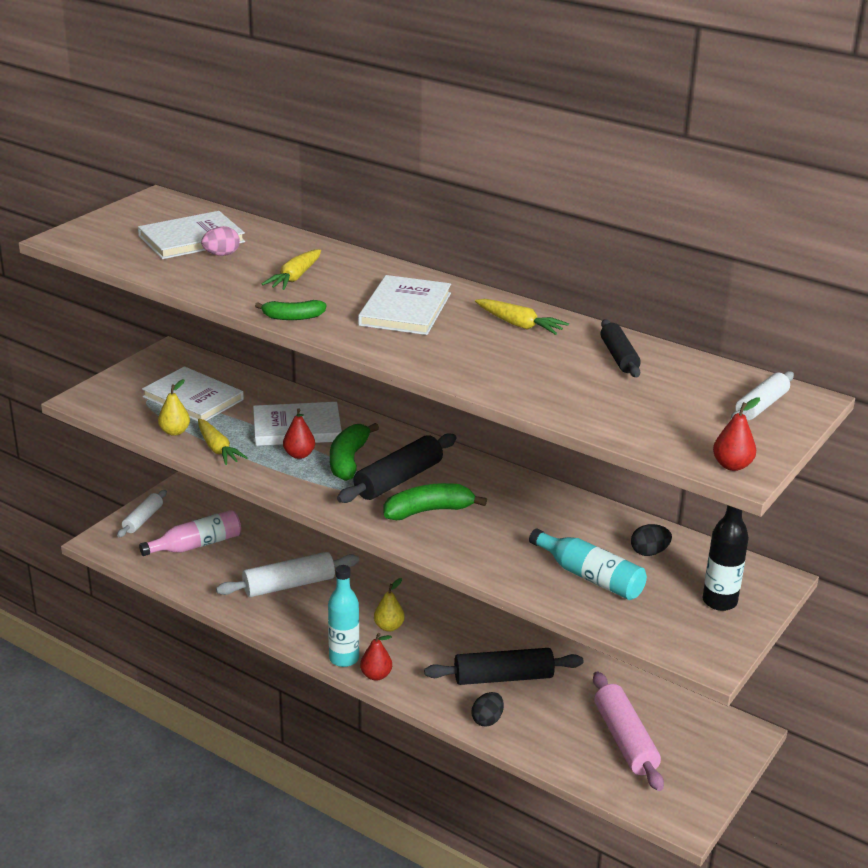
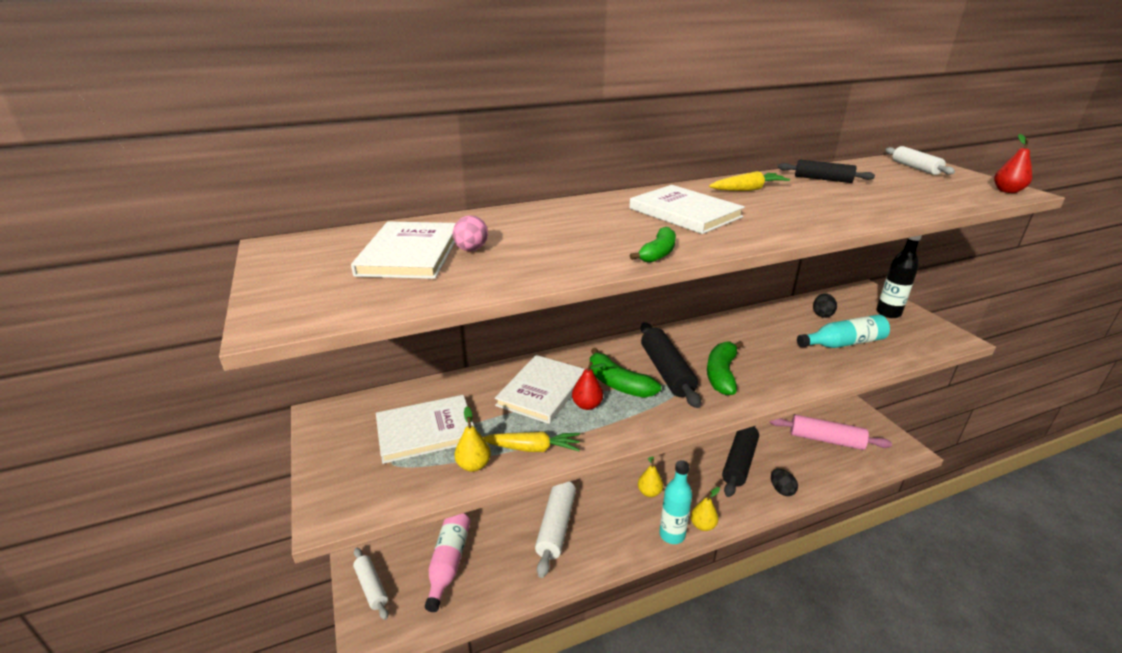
camera: 55 degrees left, 0 degrees up
(295, 277) = (570, 233): yellow carrot -> none
(376, 675) = (702, 525): red pear -> yellow pear

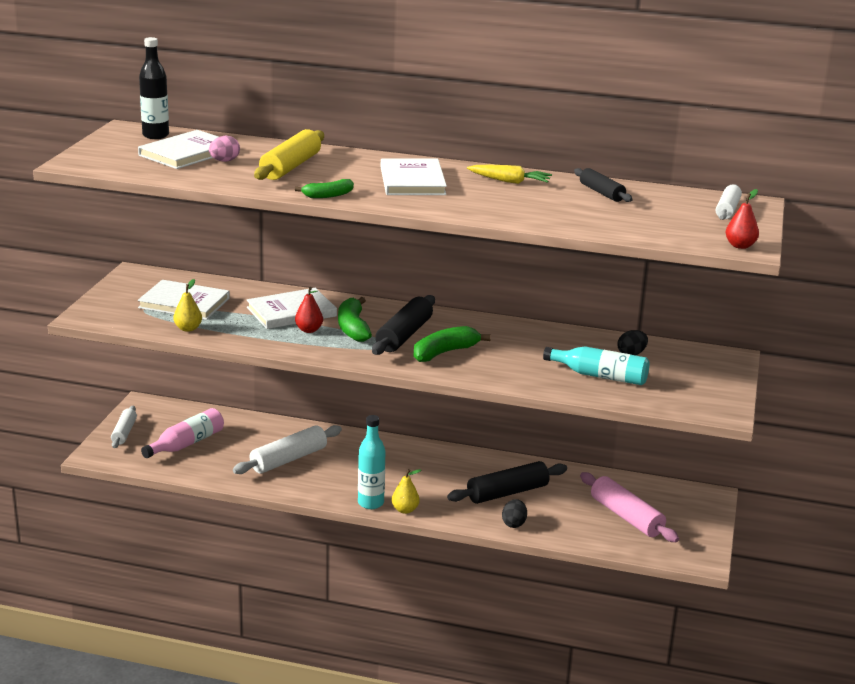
camera: 35 degrees right, 5 degrees down
(533, 448) = (236, 335): yellow carrot -> none
(552, 234) = (290, 167): none -> yellow rolling pin
(649, 492) = (393, 474): yellow pear -> none
(888, 313) = (704, 376): black bottle -> black bottle (155, 135)

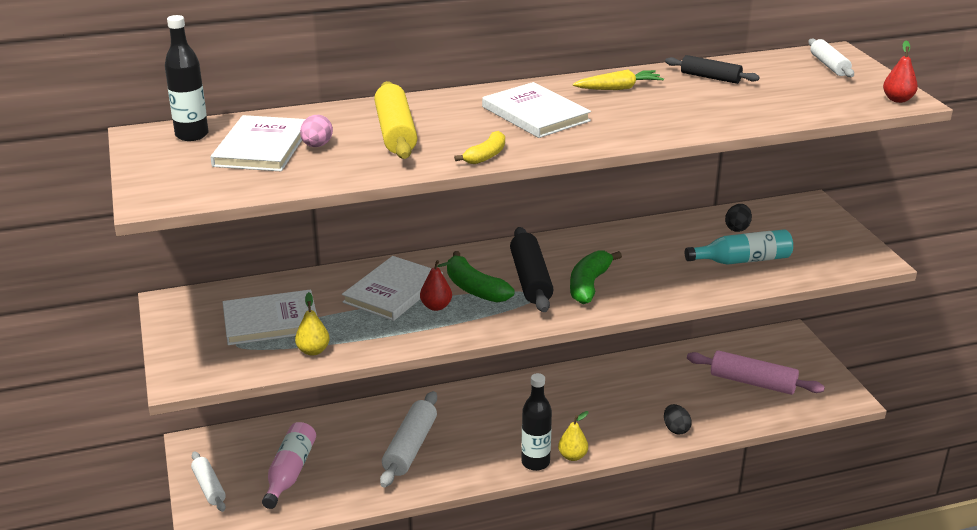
camera: 30 degrees left, 5 degrees up
(328, 195) = (486, 156): green banana -> yellow banana
(370, 503) = (535, 462): turquoise bottle -> black bottle
(507, 493) = (637, 399): black rolling pin -> none

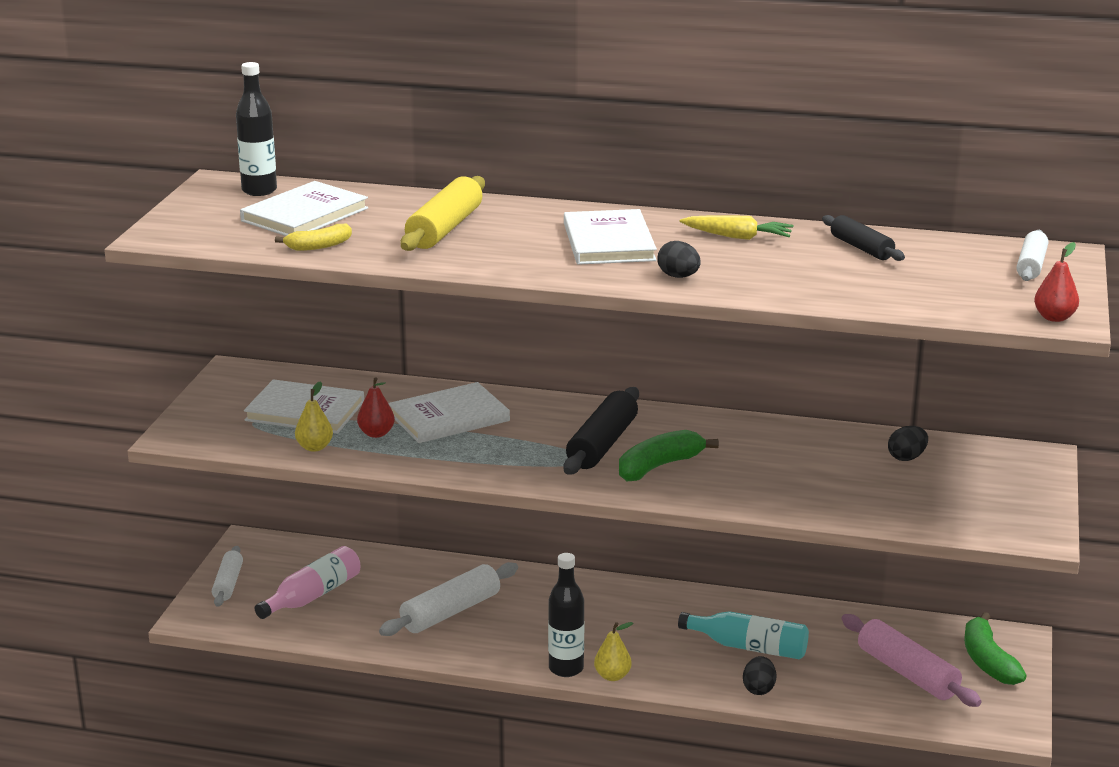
camera: 30 degrees right, 5 degrees down
(317, 145) = (356, 224): pink egg -> none
(436, 306) = (475, 442): red pear -> red pear (376, 433)
(474, 288) = (533, 437): green banana -> green banana (987, 661)
(486, 156) = (500, 268): yellow banana -> yellow banana (318, 246)
(623, 129) = (678, 276): none -> black egg
(742, 260) = (868, 491): turquoise bottle -> turquoise bottle (749, 647)

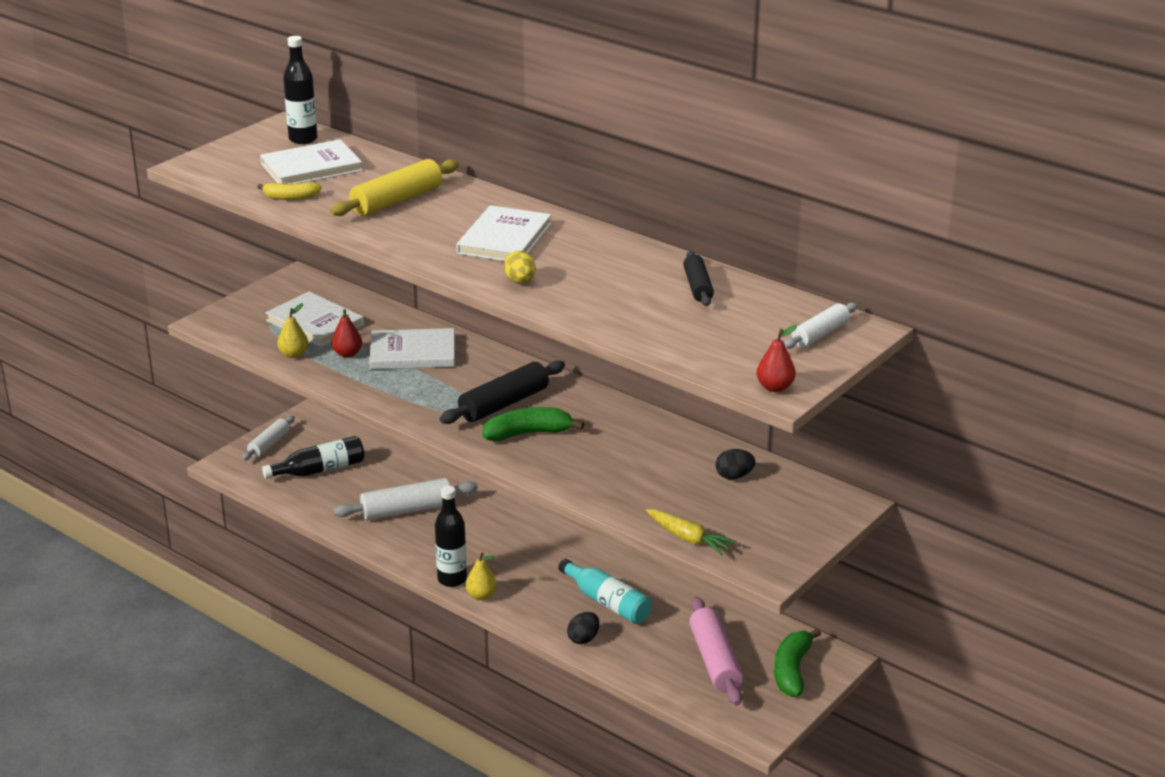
camera: 25 degrees right, 5 degrees up
(313, 596) = (320, 470): pink bottle -> black bottle
(678, 276) = (520, 281): black egg -> yellow egg
(737, 237) = (610, 255): yellow carrot -> yellow carrot (688, 539)

